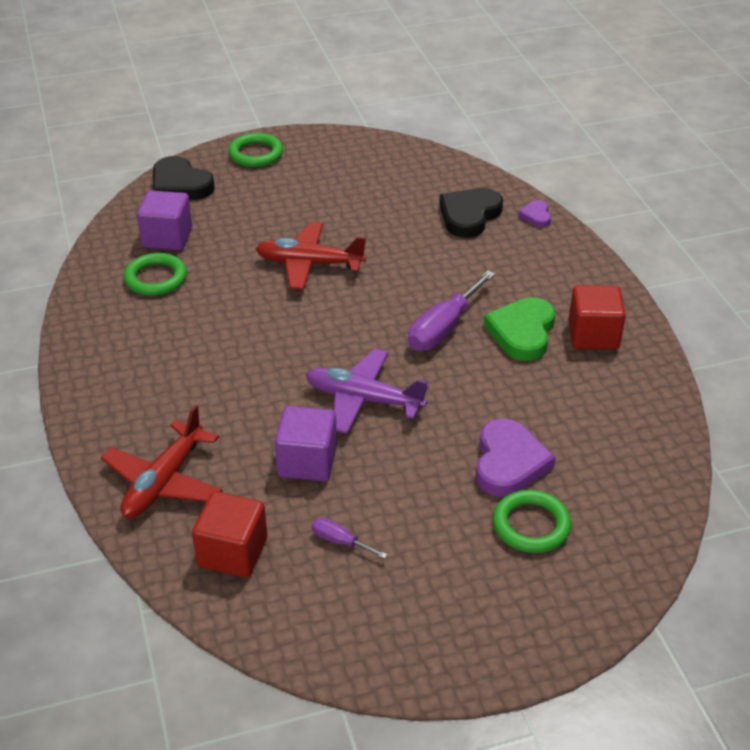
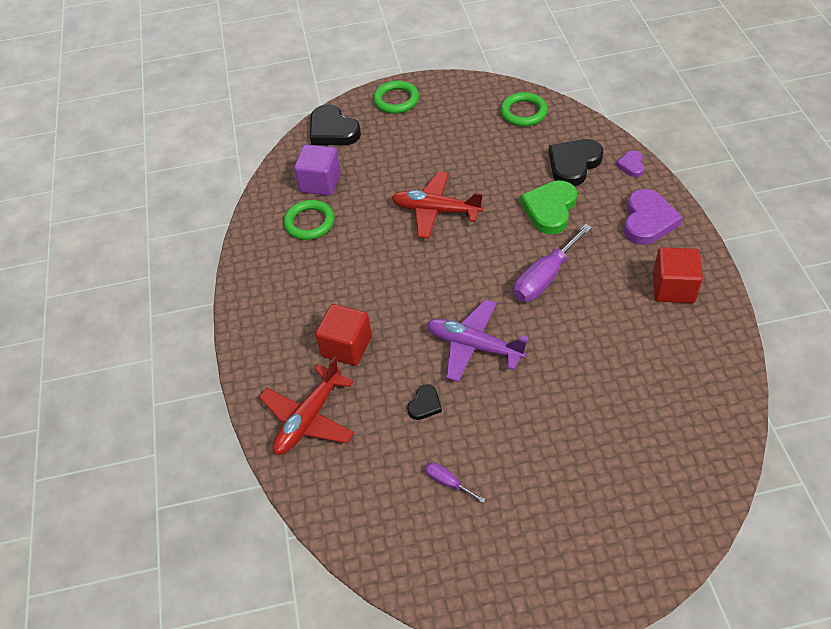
camera: 10 degrees right, 10 degrees up
(232, 552) = (361, 488): red cube -> red cube (346, 346)
(307, 461) = (425, 404): purple cube -> black heart
(509, 462) = (592, 412): purple heart -> purple heart (648, 220)
(522, 332) = (612, 283): green heart -> green heart (550, 209)
(531, 525) = (607, 475): green ring -> green ring (523, 112)

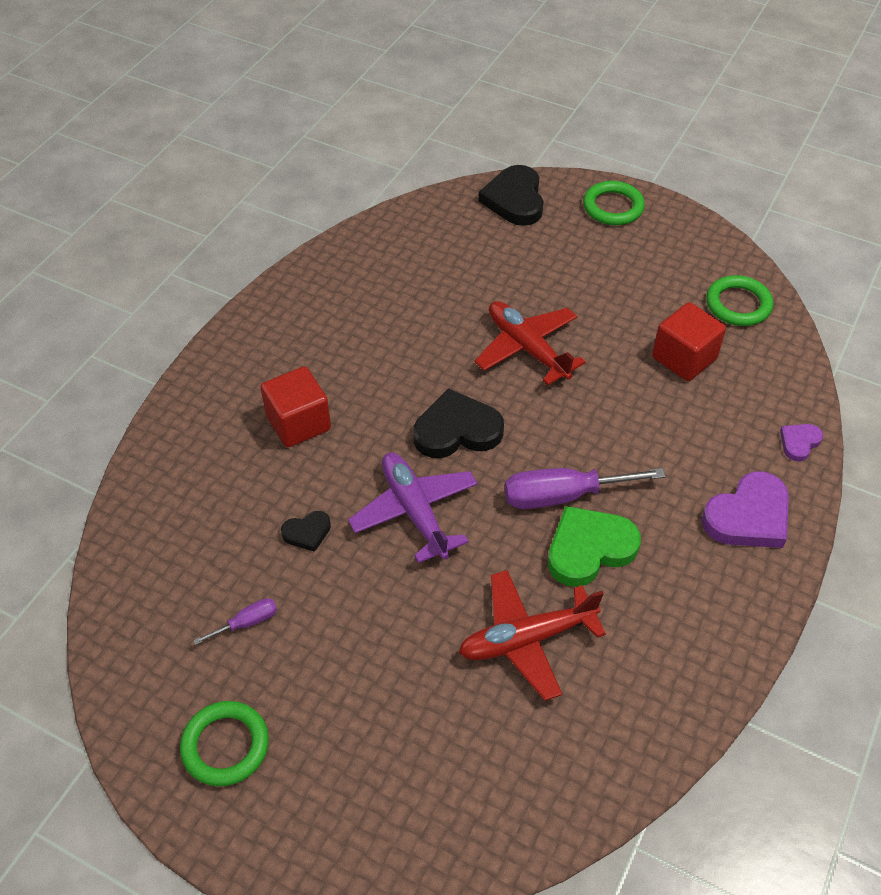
camera: 35 degrees right, 0 degrees up
(308, 418) = (195, 465): red plane -> red plane (526, 639)
(309, 222) = (394, 279): green ring -> green ring (225, 746)
(320, 183) = (446, 245): purple cube -> none
(448, 482) = (247, 623): purple screwdriver -> purple screwdriver turned 75 degrees clockwise
(550, 209) = (649, 428): green heart -> green heart (589, 549)
(573, 164) = (731, 397): black heart -> black heart (457, 430)
(673, 288) = (693, 610): red cube -> red cube (684, 358)

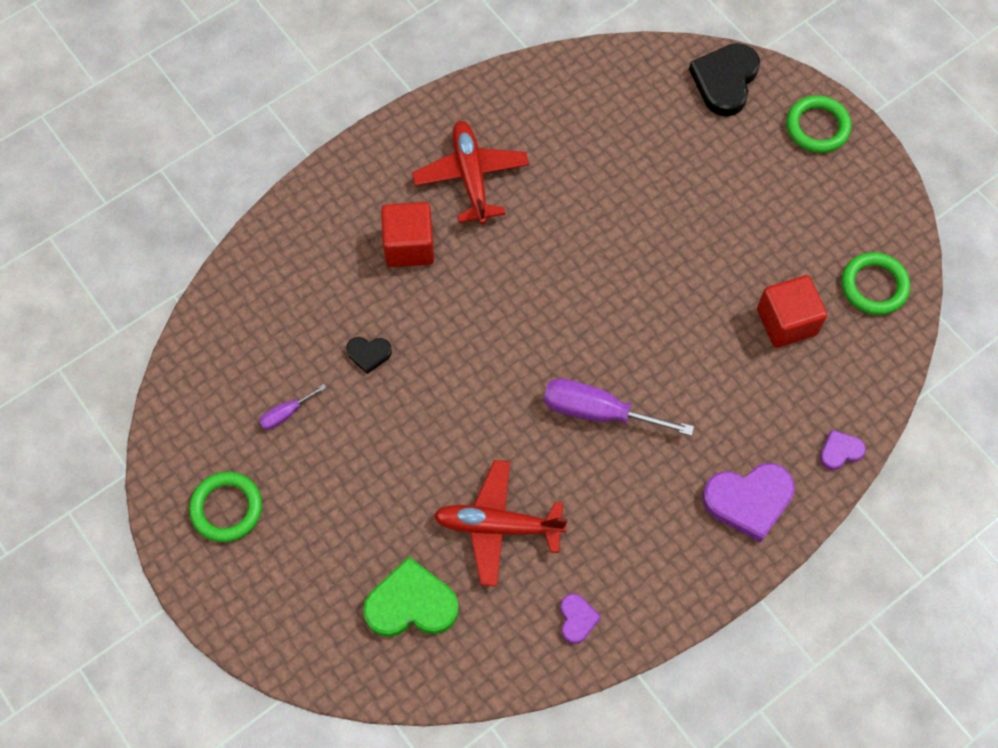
camera: 25 degrees right, 15 degrees up
(247, 623) = (286, 413): purple screwdriver -> purple screwdriver turned 150 degrees clockwise
(415, 511) = (465, 372): purple plane -> none
(457, 430) = (540, 310): black heart -> none
(527, 348) = (647, 252): red plane -> red plane (471, 177)
(589, 549) = (593, 470): green heart -> green heart (411, 604)
(657, 694) = (577, 619): none -> purple heart

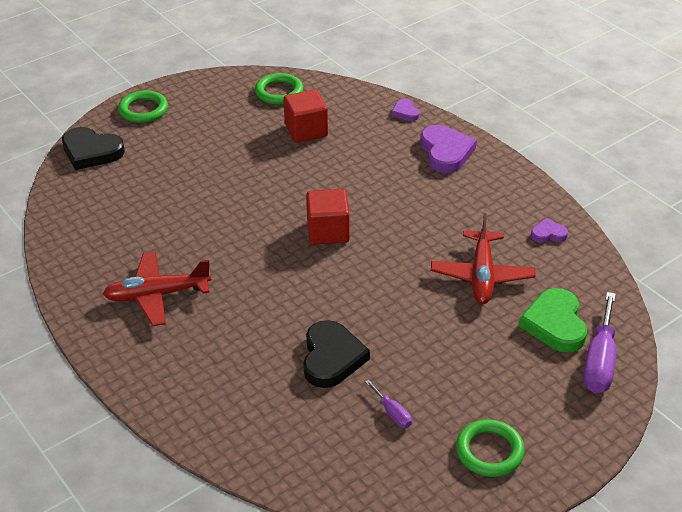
camera: 90 degrees left, 25 degrees down
(369, 354) = (331, 358): black heart -> black heart, size x1.94
(409, 246) = (224, 334): red cube -> red cube (328, 231)
(598, 412) = (381, 222): purple screwdriver -> purple screwdriver (599, 361)

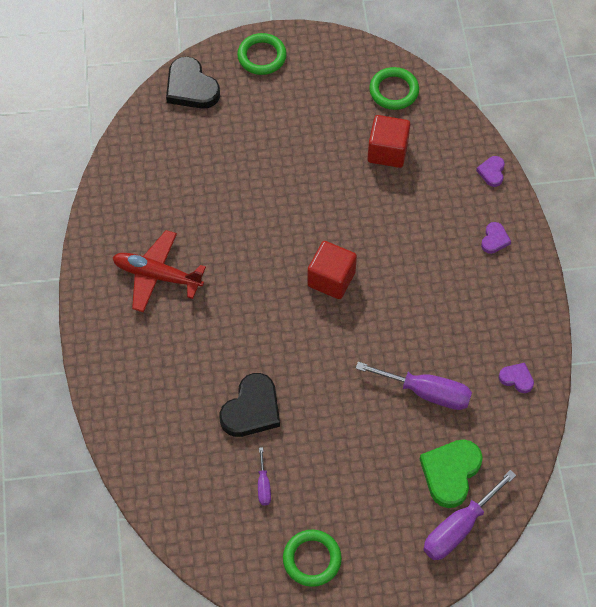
camera: 30 degrees right, 20 degrees up
(445, 152) = (494, 239): purple heart -> purple heart, size x0.52
(482, 275) = (426, 392): red plane -> purple screwdriver

